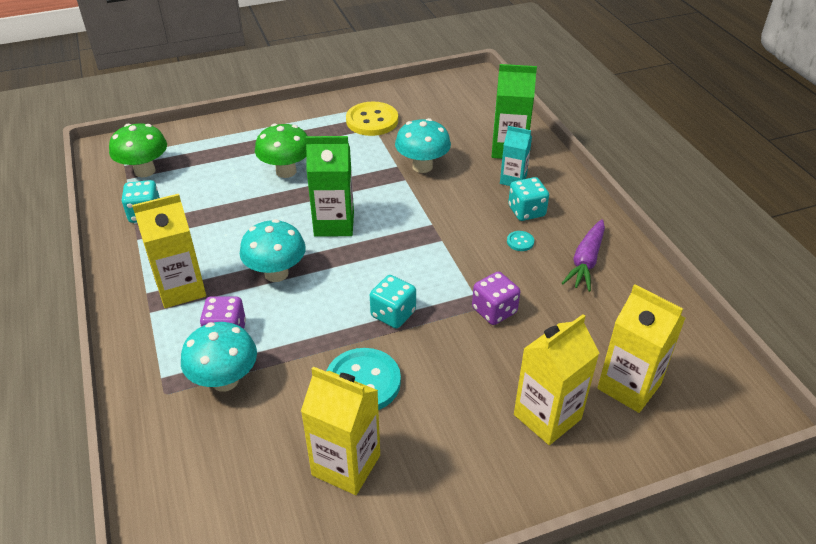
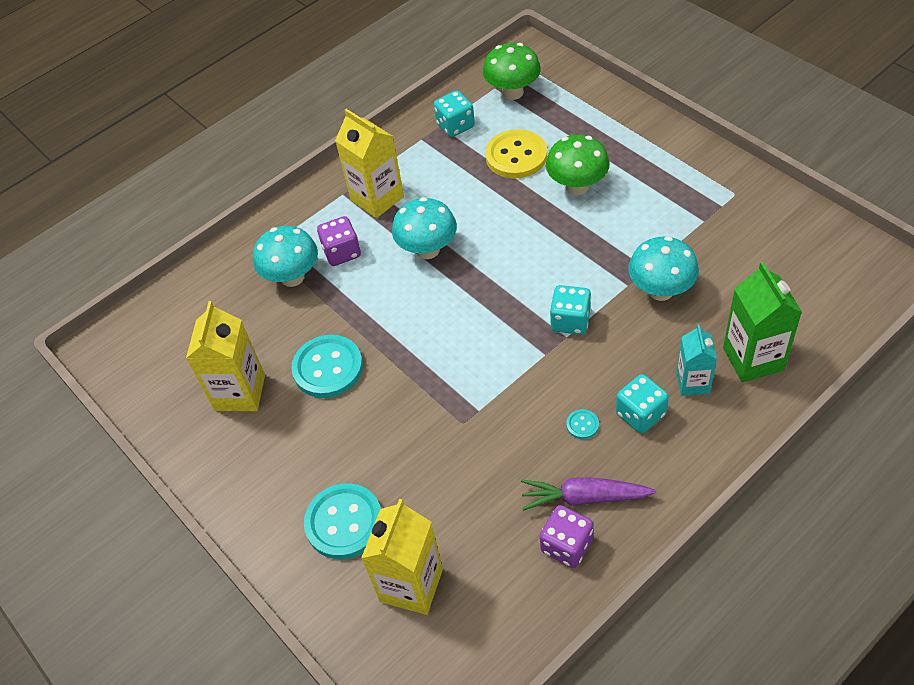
camera: 75 degrees right, 10 degrees up
(334, 224) = (519, 259): green carton -> none
(372, 121) = (717, 212): yellow button -> yellow button (516, 156)
(393, 314) = (418, 356): turquoise dice -> turquoise dice (570, 321)
(494, 310) = (462, 436): purple dice -> purple dice (566, 545)
(547, 417) = (344, 522): yellow carton -> turquoise button

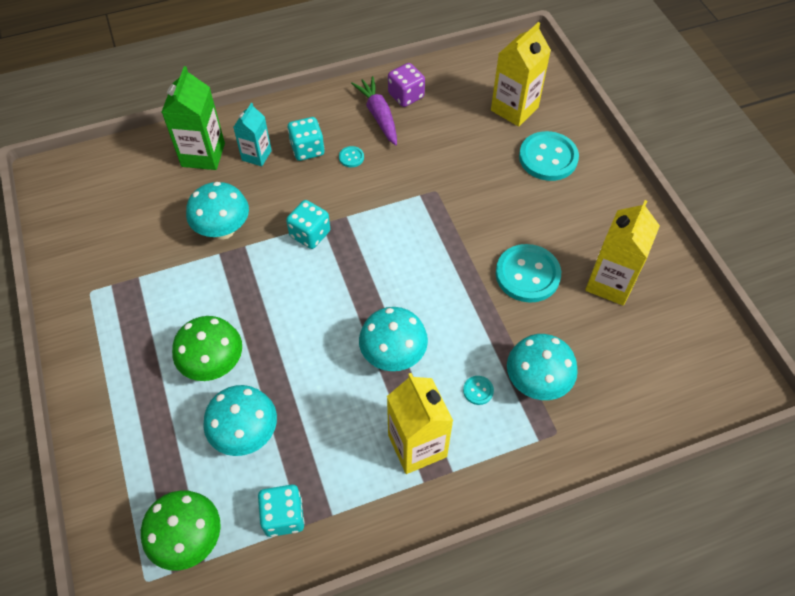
camera: 165 degrees left, 5 degrees up
(342, 252) = (478, 390): purple dice -> turquoise button
(516, 156) = (246, 434): yellow button -> turquoise mushroom
(584, 498) = (378, 116): purple carrot -> purple carrot turned 135 degrees counterclockwise

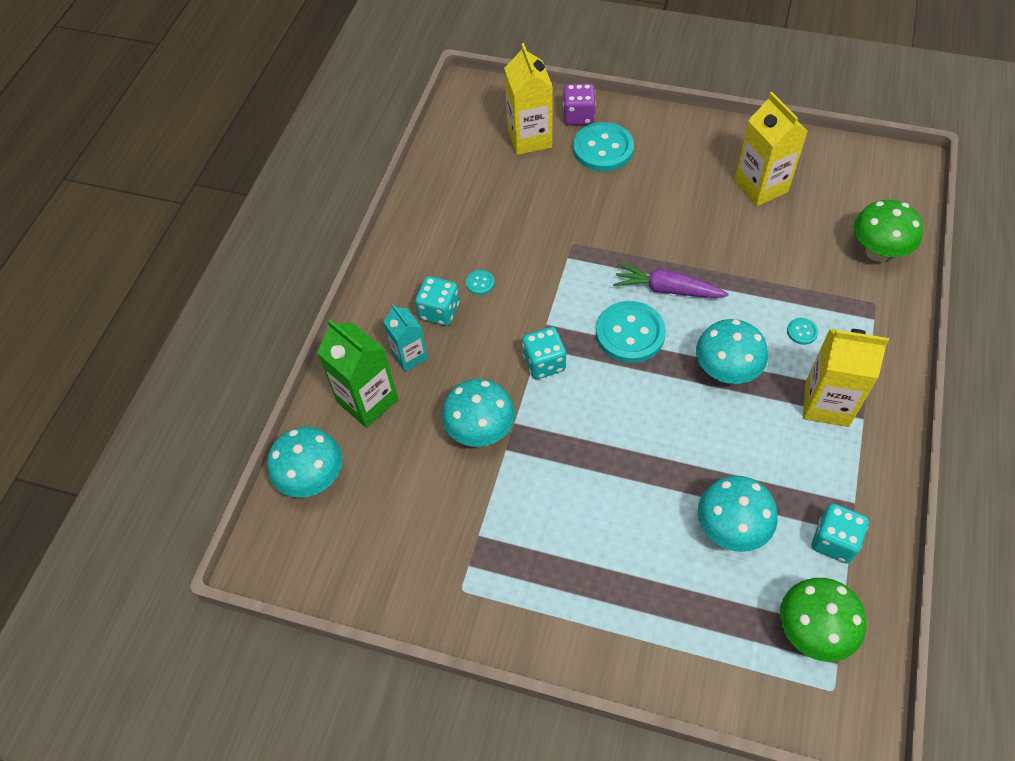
camera: 50 degrees left, 0 degrees up
(214, 365) = (635, 518): green mushroom -> green mushroom (877, 252)
(378, 116) = (448, 235): purple carrot -> purple carrot (667, 289)
(406, 96) = (443, 203): purple dice -> purple dice (578, 116)
(527, 274) = (712, 233): turquoise button -> turquoise button (630, 333)
(536, 382) = (820, 289): turquoise mushroom -> turquoise mushroom (313, 479)

